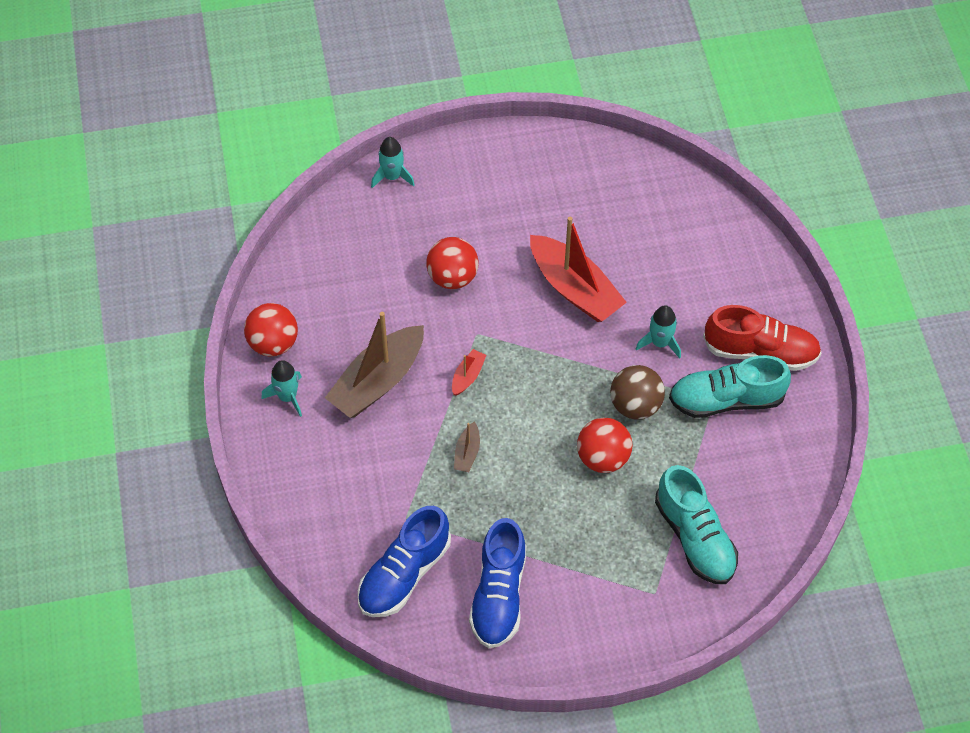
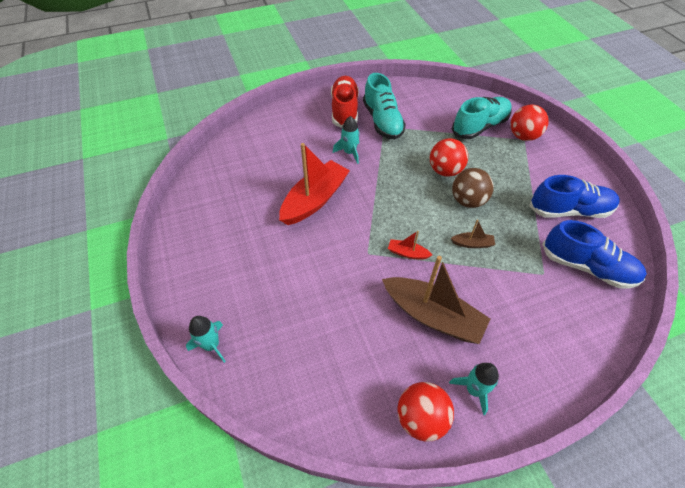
camera: 100 degrees left, 5 degrees down
(452, 277) = (317, 278): red ball -> red ball (523, 136)
(635, 405) = (400, 159): brown ball -> brown ball (467, 201)

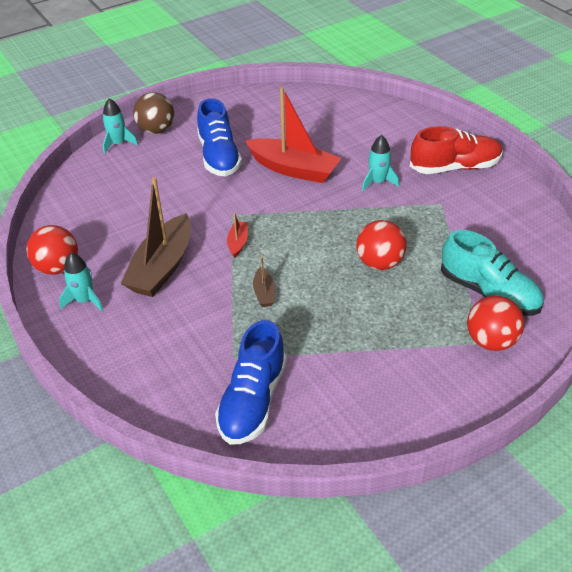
camera: 80 degrees right, 10 degrees down
(382, 121) = (450, 201): turquoise shoe -> none
(467, 201) = (333, 286): brown ball -> brown ball (156, 130)
(569, 210) = (349, 388): blue shoe -> blue shoe (219, 157)

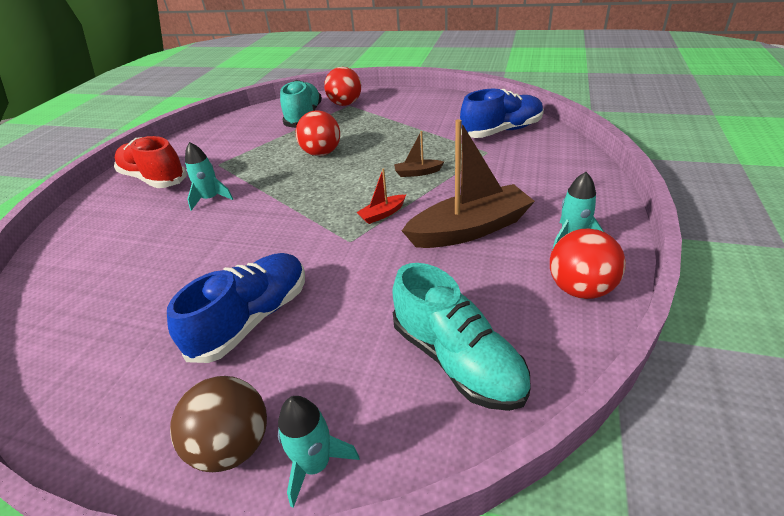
camera: 130 degrees left, 5 degrees down
(97, 199) = (457, 360): none -> turquoise shoe
(264, 293) = (417, 173): brown boat -> brown boat turned 135 degrees counterclockwise
(294, 169) = (230, 251): red boat -> none

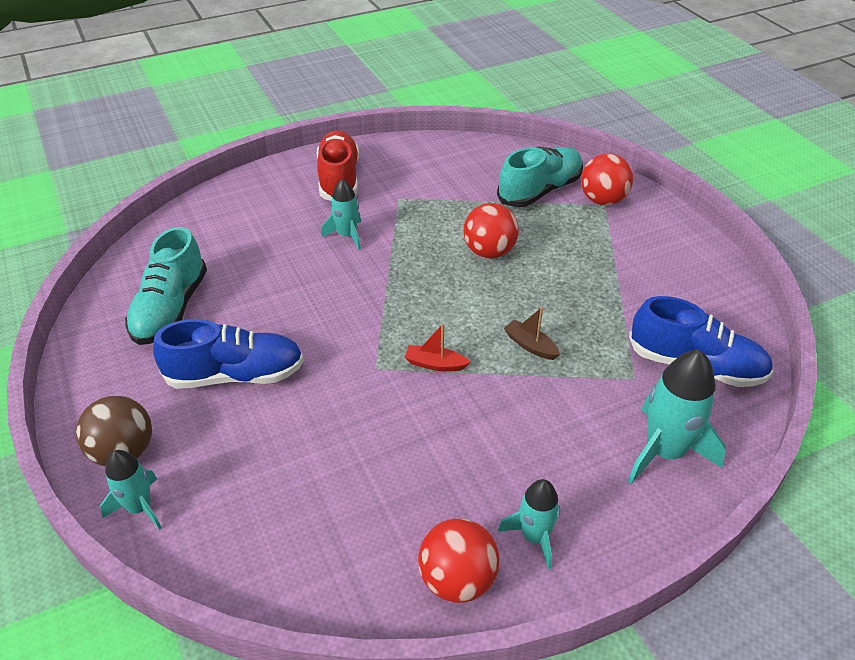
camera: 45 degrees right, 5 degrees up
(457, 360) = (292, 533): turquoise shoe -> turquoise shoe (170, 309)
(469, 229) = (473, 444): brown boat -> none
(551, 166) = (664, 451): none -> turquoise rocket

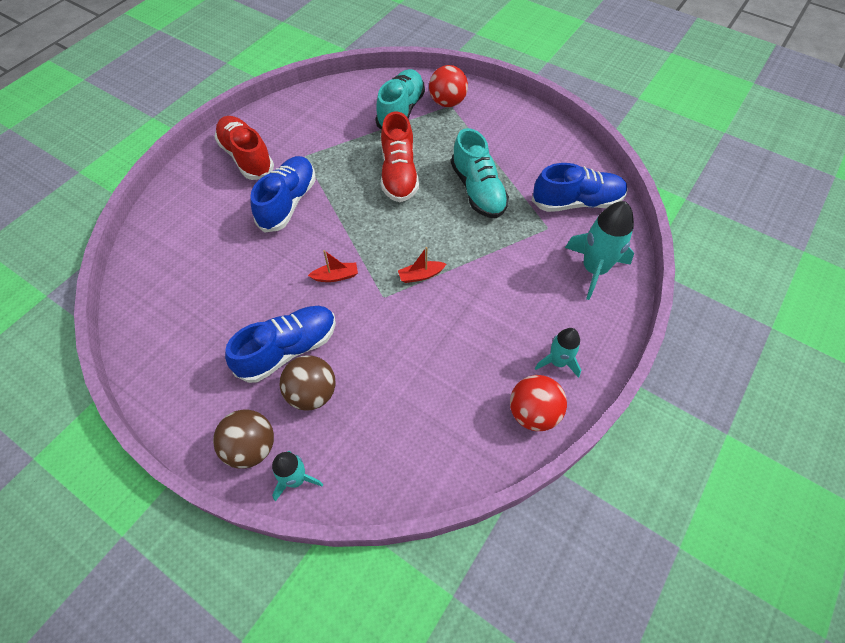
camera: 30 degrees left, 15 degrees up
(170, 309) = (196, 321): turquoise shoe -> turquoise shoe (478, 190)
(224, 430) = (312, 393): none -> brown ball
(340, 325) = (336, 276): none -> red boat
(347, 235) = (288, 202): turquoise rocket -> blue shoe
(489, 252) = (399, 174): red ball -> red shoe
(530, 345) = (472, 233): brown boat -> none

